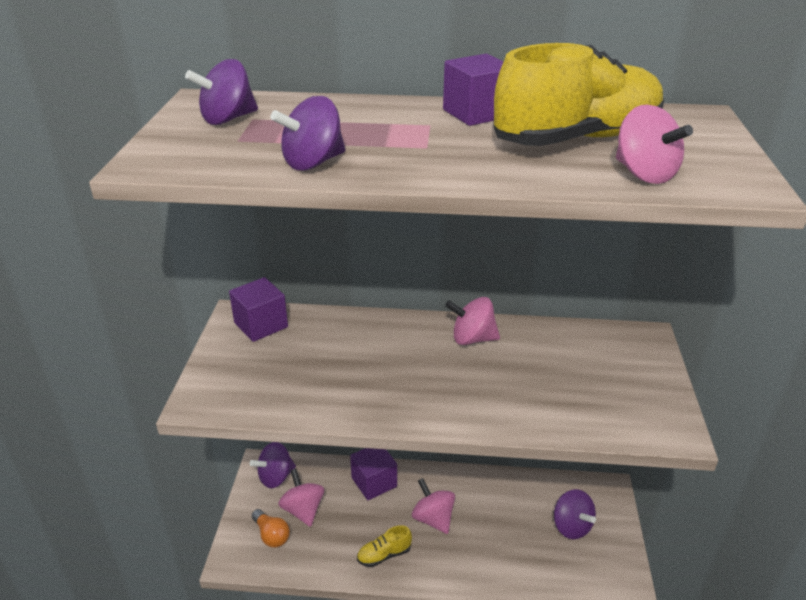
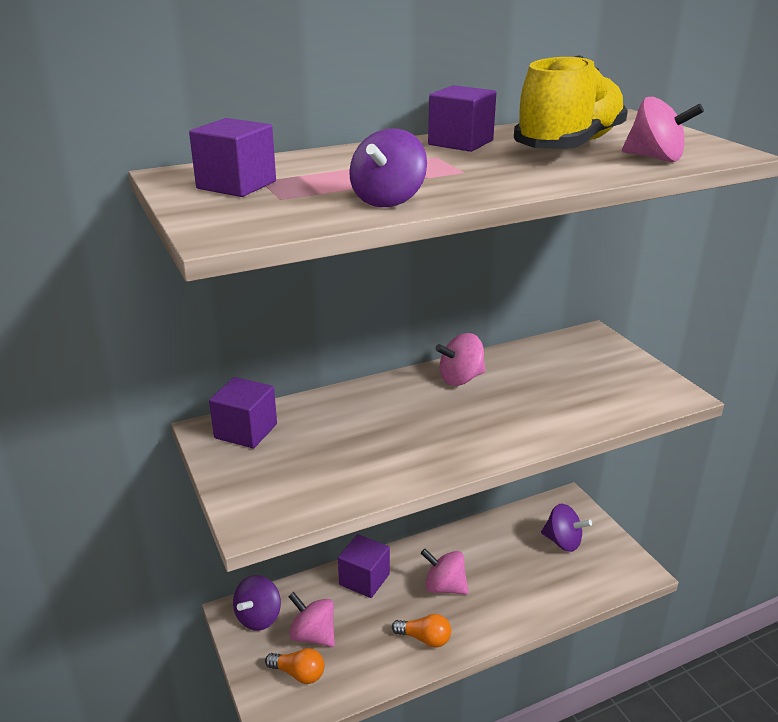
camera: 30 degrees left, 5 degrees down
(227, 119) = (236, 185): purple spinning top -> purple cube
(384, 554) = (425, 638): yellow shoe -> orange light bulb

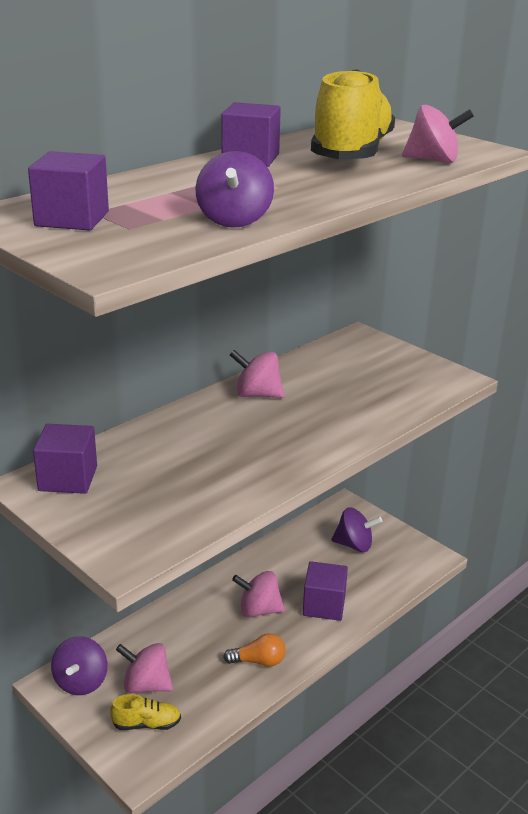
camera: 20 degrees left, 0 degrees up
(298, 674) = (146, 724): orange light bulb -> yellow shoe
(364, 579) = (176, 620): purple cube -> purple cube (324, 605)
(460, 379) = (257, 394): pink spinning top -> pink spinning top turned 60 degrees clockwise

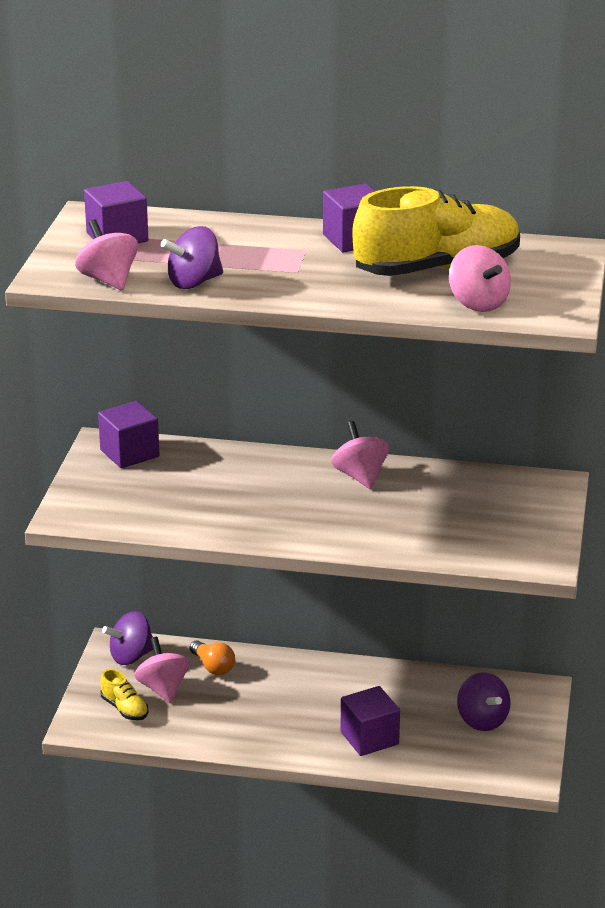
camera: 55 degrees right, 0 degrees up
(258, 661) = (254, 732): orange light bulb -> orange light bulb (213, 667)
(259, 610) = (317, 704): pink spinning top -> pink spinning top (108, 280)

